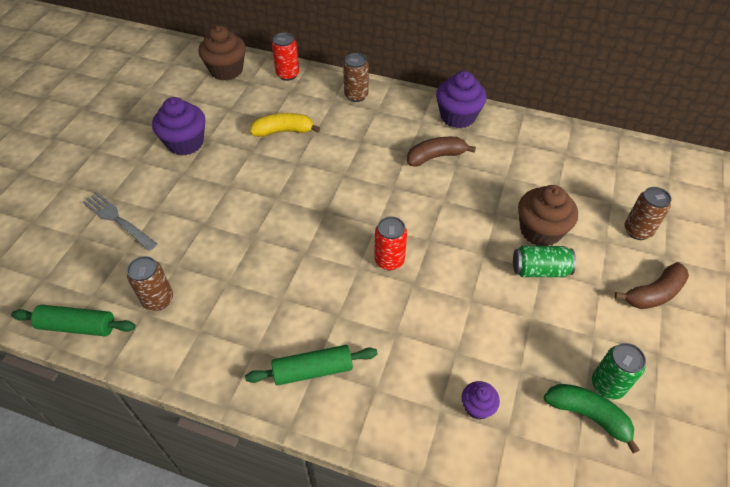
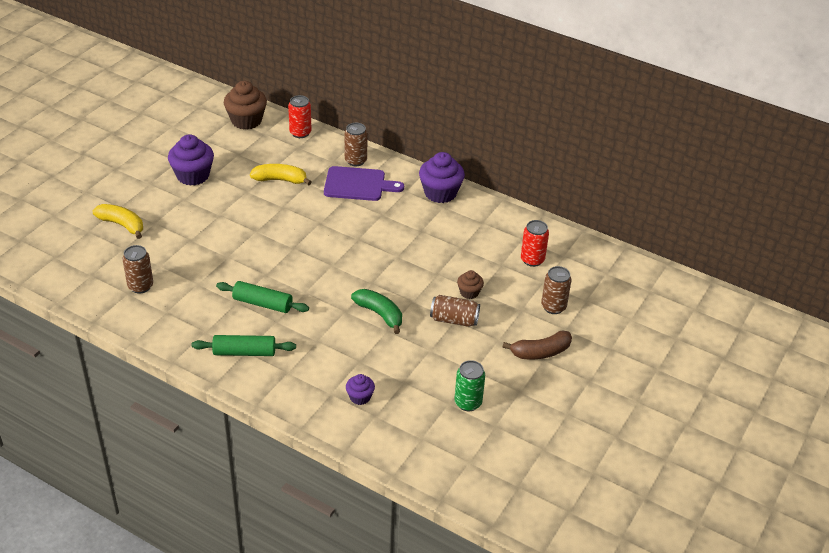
camera: 10 degrees right, 10 degrees down
(77, 326) = (75, 293): green rolling pin -> green rolling pin (262, 304)
(117, 220) = (122, 225): grey fork -> yellow banana
(368, 122) = (358, 184): none -> purple cutting board
(389, 260) = (332, 291): red can -> red can (532, 260)
(436, 157) = (405, 222): brown banana -> none
(540, 231) = (469, 292): brown cupcake -> brown cupcake, size x0.53
(540, 270) = (454, 320): green can -> brown can
(588, 415) = (442, 418): green banana -> green banana (379, 314)

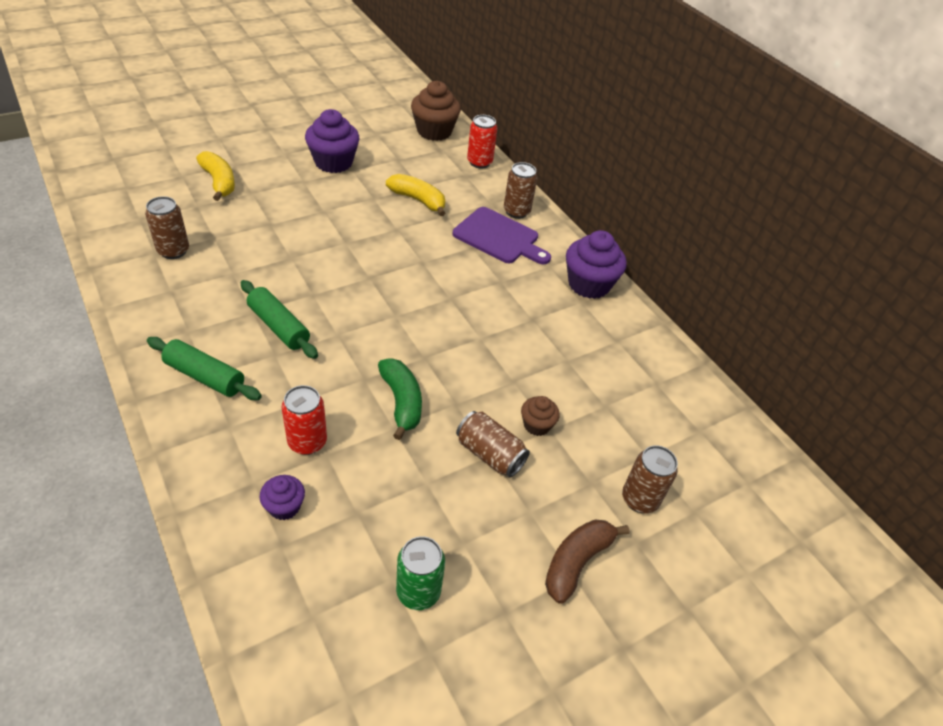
camera: 25 degrees right, 5 degrees up
(532, 260) = (652, 417): red can -> red can (307, 442)
(540, 352) = (577, 562): brown banana -> brown banana turned 120 degrees clockwise

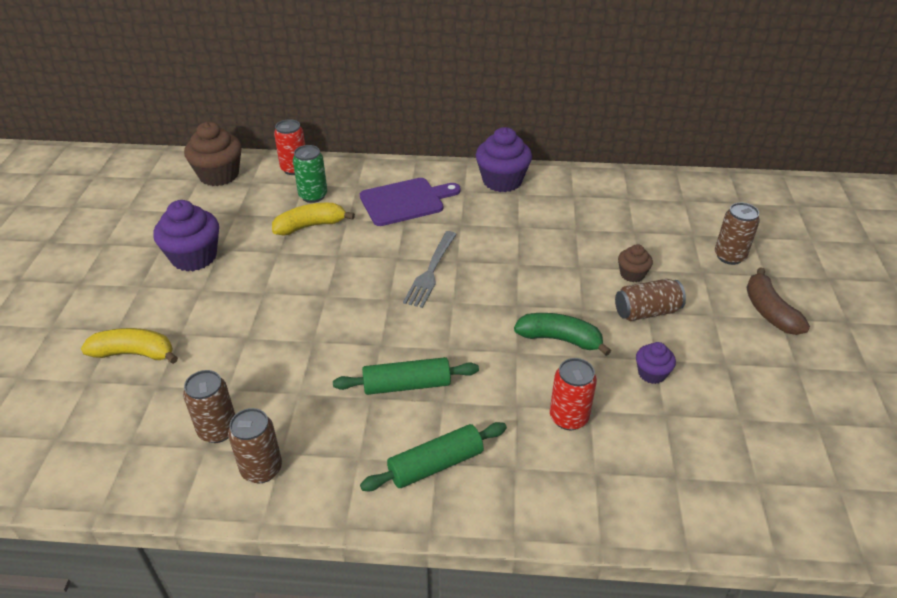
camera: 50 degrees left, 5 degrees down
(284, 506) = (634, 460): purple cupcake -> purple cupcake (651, 373)
(418, 592) = (760, 407): green can -> green can (313, 196)
(422, 288) = (431, 272): none -> grey fork
(516, 211) = (382, 178): brown can -> brown can (261, 469)

